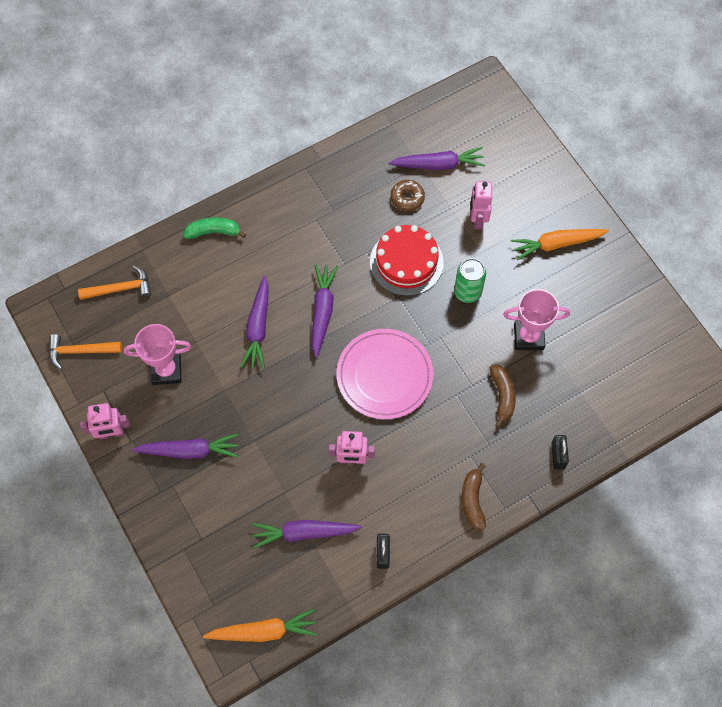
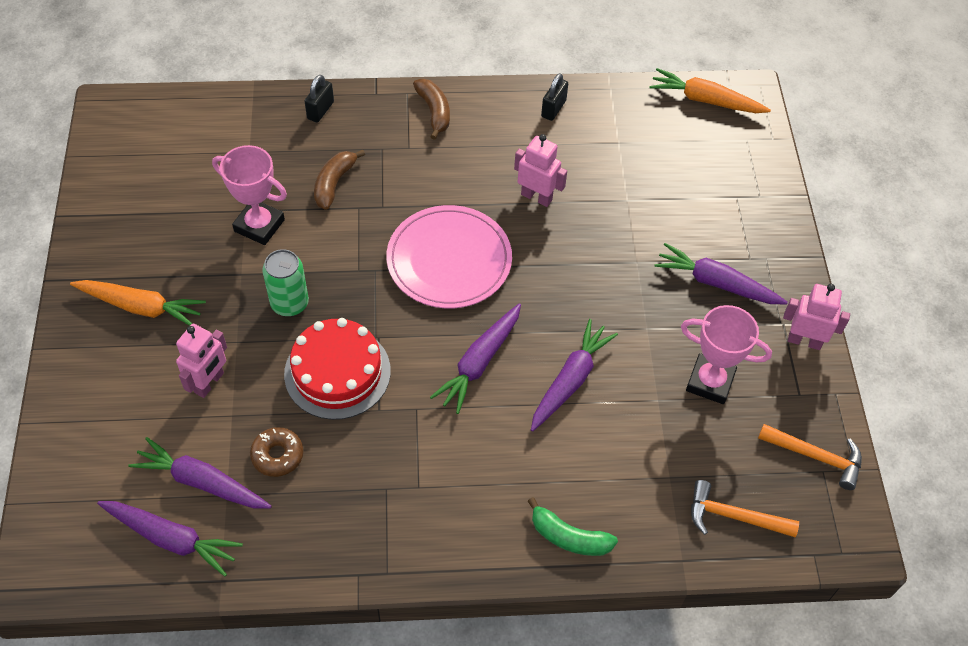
camera: 155 degrees left, 10 degrees down
(304, 533) = (624, 157): purple carrot -> purple carrot (172, 538)
(473, 500) = (434, 112): brown banana -> brown banana turned 45 degrees counterclockwise

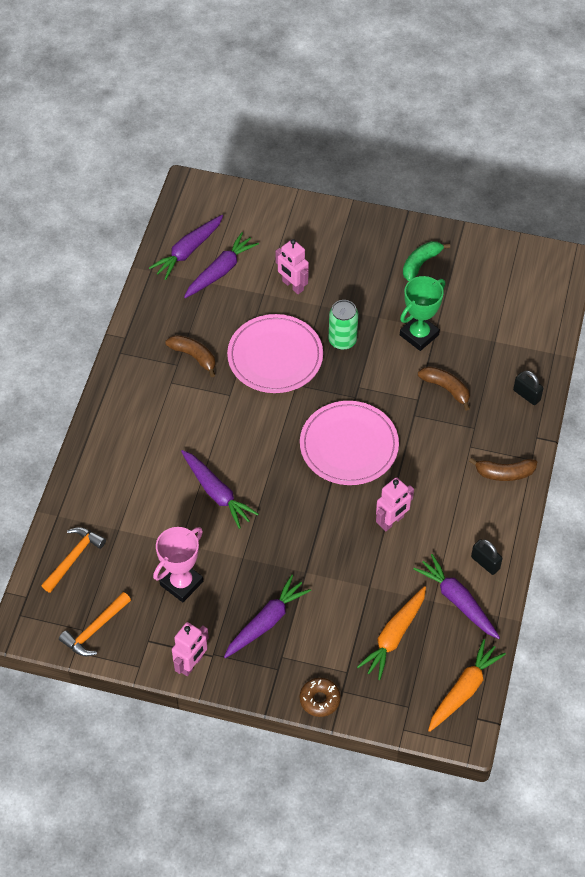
camera: 110 degrees right, 0 degrees up
(141, 307) = (367, 258): orange carrot -> orange carrot (394, 636)
(259, 225) = (419, 335): pink trophy -> green trophy
(277, 455) = (224, 312): brown donut -> brown donut (319, 699)
(337, 372) = (275, 356): red cake -> pink plate
(366, 471) = (194, 356): none -> brown banana
(479, 363) = (252, 441): purple carrot -> purple carrot (457, 600)
(569, 537) = (101, 456): green banana -> green banana (421, 263)

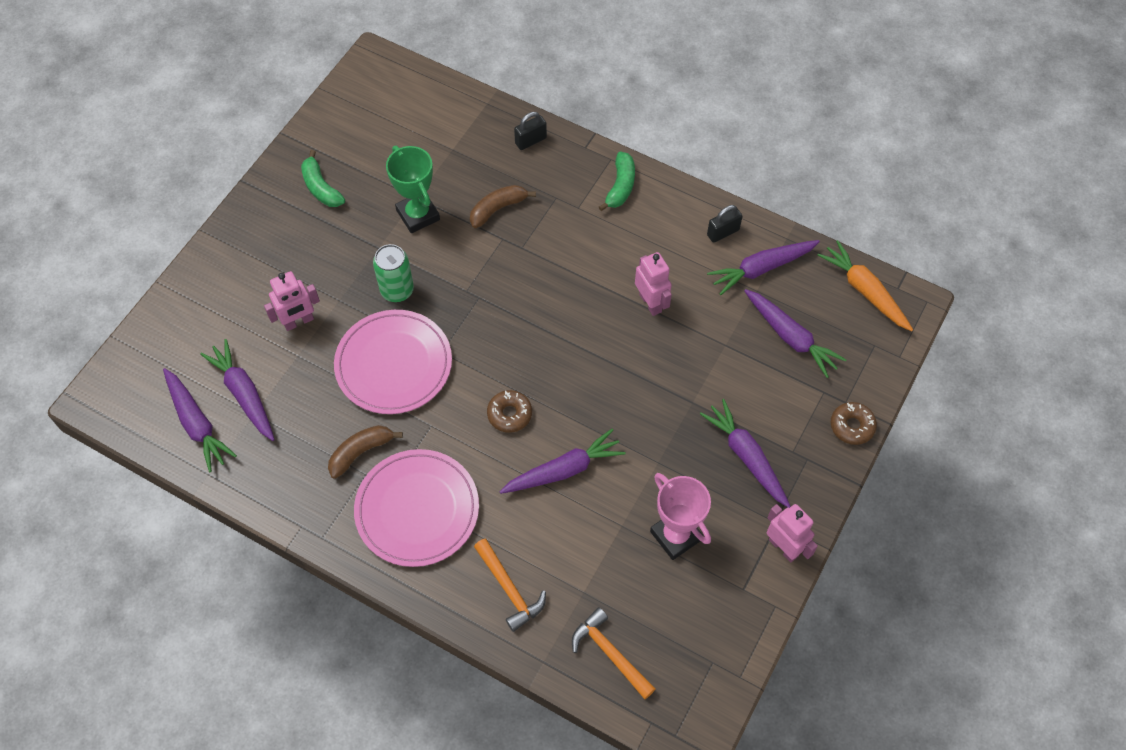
camera: 75 degrees left, 5 degrees up
(95, 629) = (715, 647): orange hammer -> orange hammer (509, 589)
(255, 444) = (509, 414): none -> brown donut
(349, 445) = (541, 319): pink plate -> pink plate (417, 509)
(394, 636) = (791, 337): orange carrot -> purple carrot
(504, 473) = (620, 186): brown banana -> green banana

